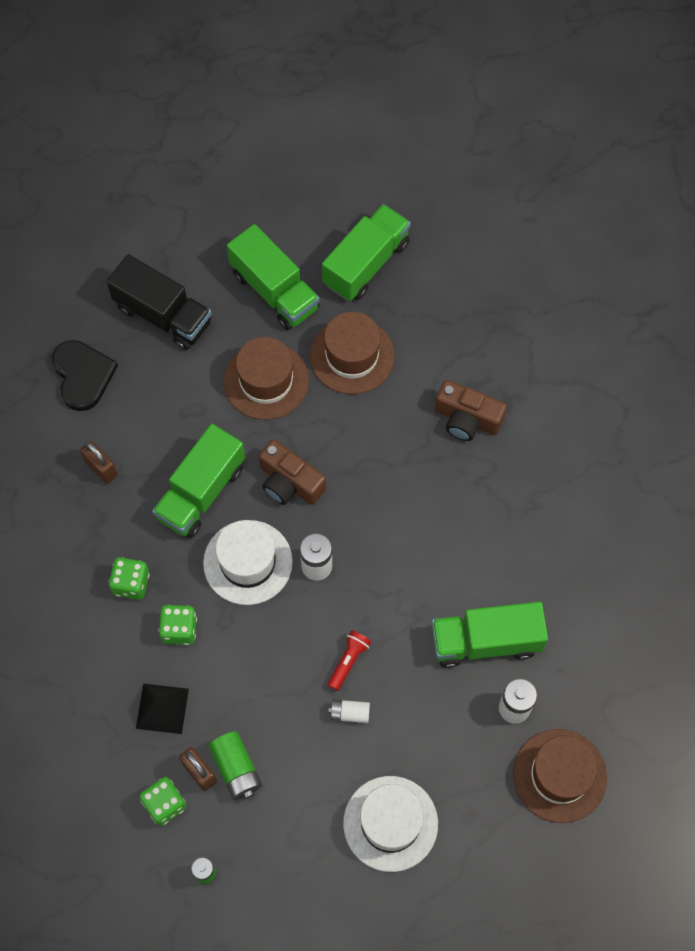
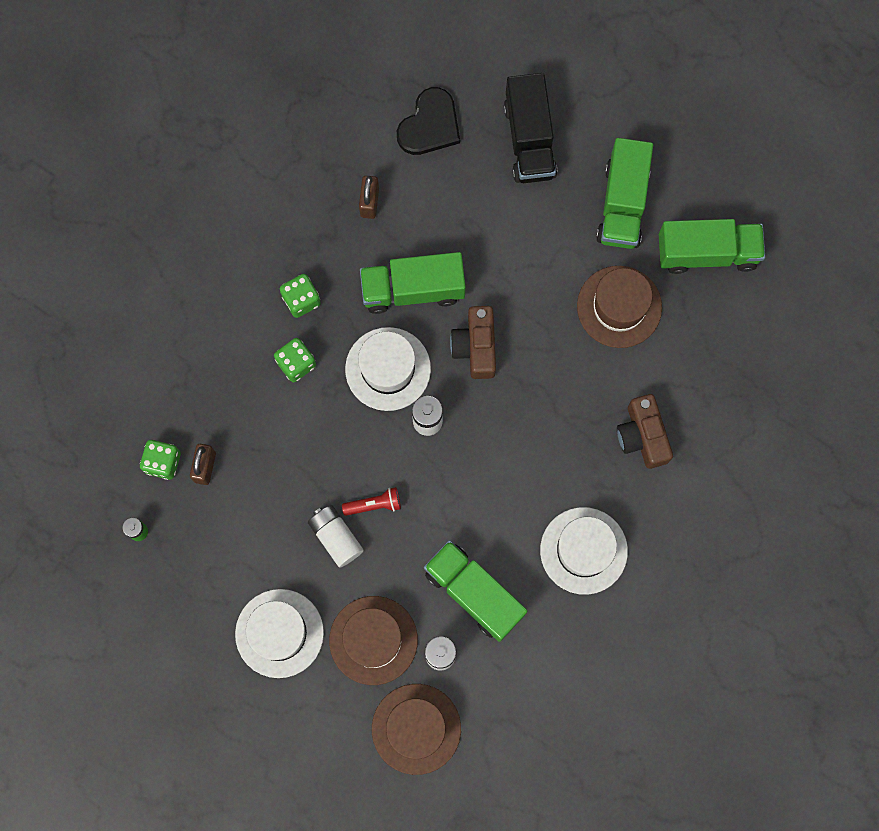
camera: 50 degrees right, 10 degrees up
(162, 708) = (229, 401): black pyramid -> none
(236, 768) = (229, 491): green battery -> none
(266, 381) = (542, 260): brown hat -> brown hat (373, 640)
(349, 713) = (336, 537): white battery -> white battery, size x1.57
(520, 532) = (583, 550): none -> white hat

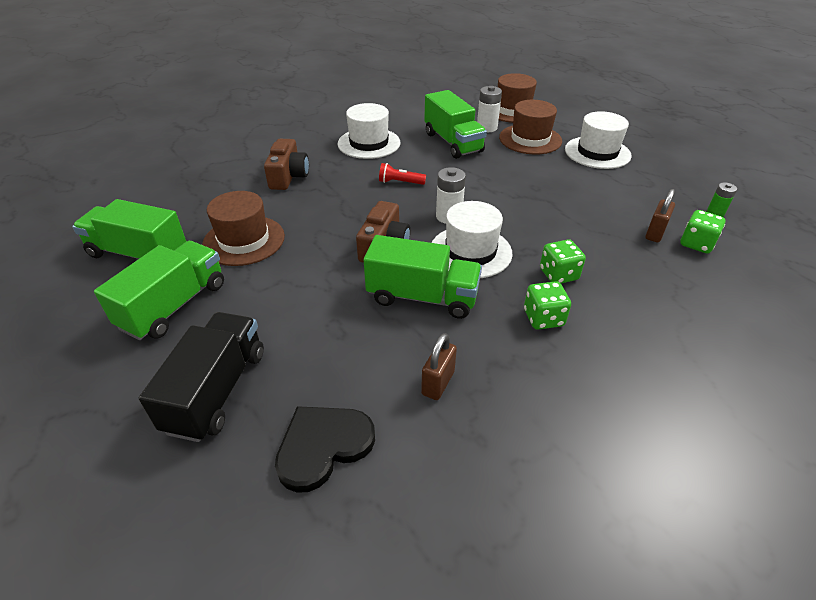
camera: 160 degrees left, 35 degrees down
(336, 537) = (545, 180): white battery -> none
(374, 504) = (510, 188): red flashlight -> red flashlight (400, 182)

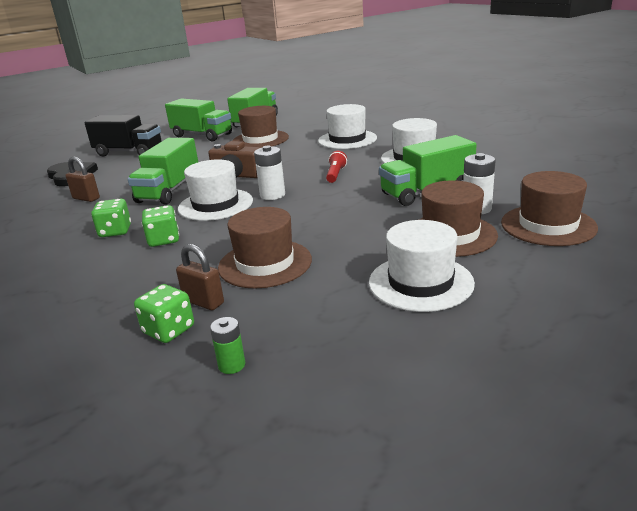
camera: 95 degrees right, 15 degrees down
(288, 176) = (347, 139): brown camera -> white hat
(589, 210) = (265, 263): none -> brown hat

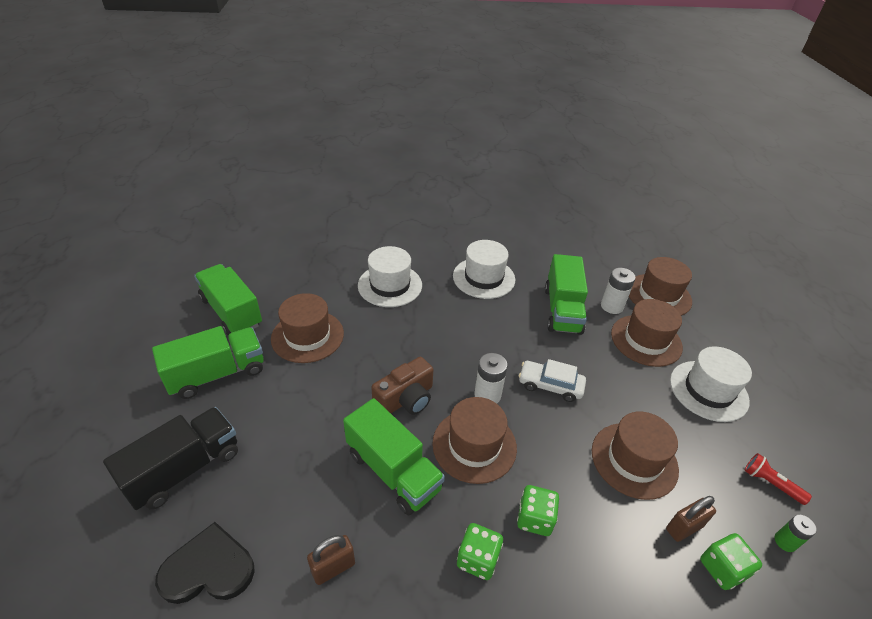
camera: 65 degrees left, 15 degrees up
(215, 204) = (474, 445): white hat -> brown hat
(314, 211) = (550, 385): none -> white car
(335, 174) = (475, 335): red flashlight -> red flashlight (770, 483)

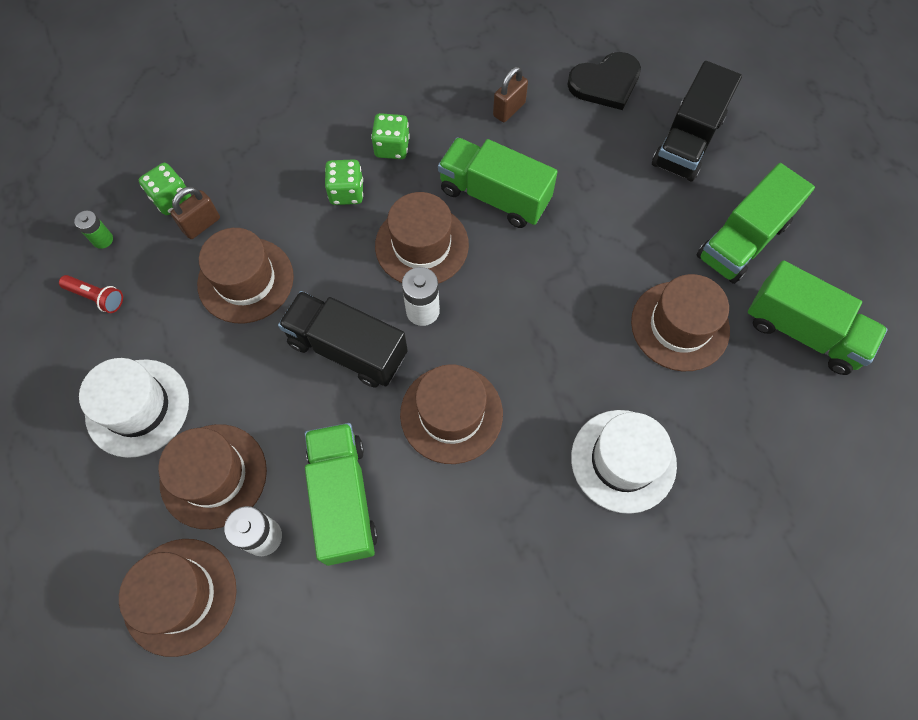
camera: 165 degrees right, 25 degrees up
(406, 399) = (515, 276): brown camera -> none
(484, 278) = (483, 534): white hat -> none
(485, 331) = (451, 414): none -> brown hat
(550, 385) = (347, 349): white car -> black truck

